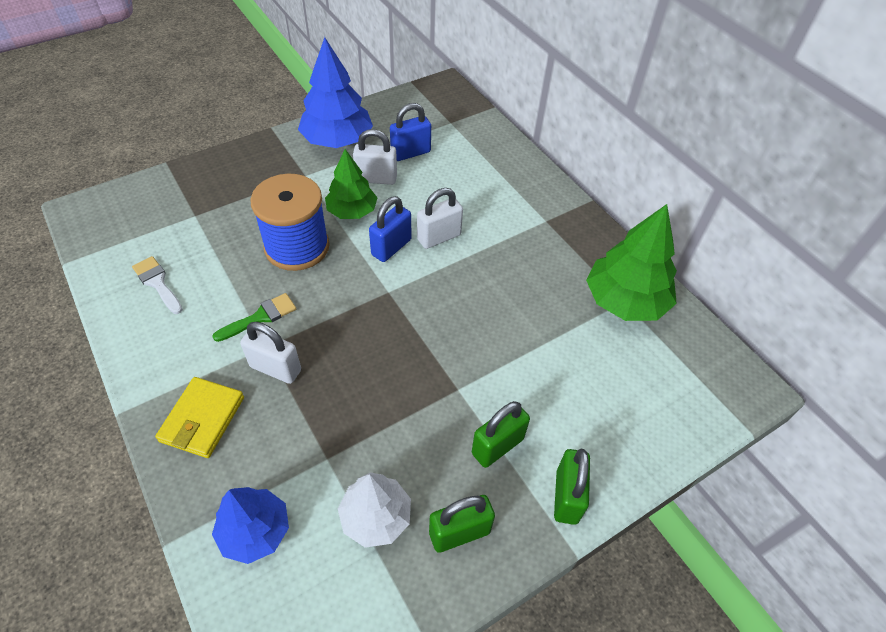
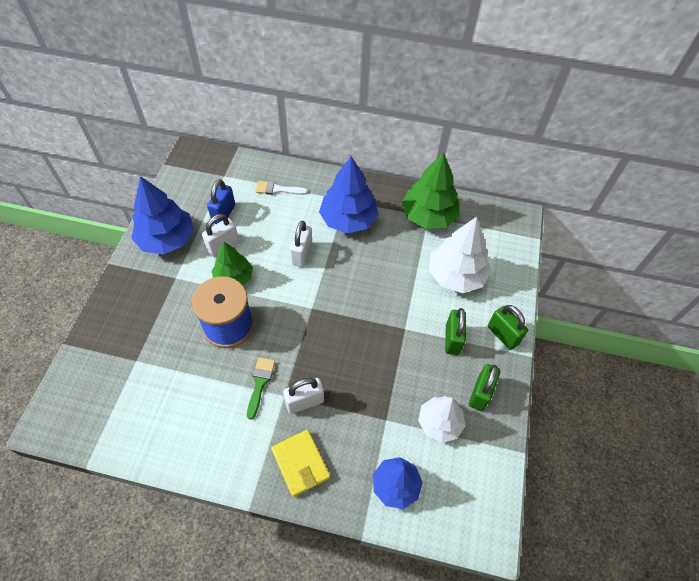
camera: 45 degrees left, 5 degrees up
(157, 283) = (170, 420): white brush -> white brush (277, 189)
(391, 247) = (283, 281): blue padlock -> none
(526, 240) = (348, 219): none -> blue tree
(584, 385) = (456, 275): none -> white tree

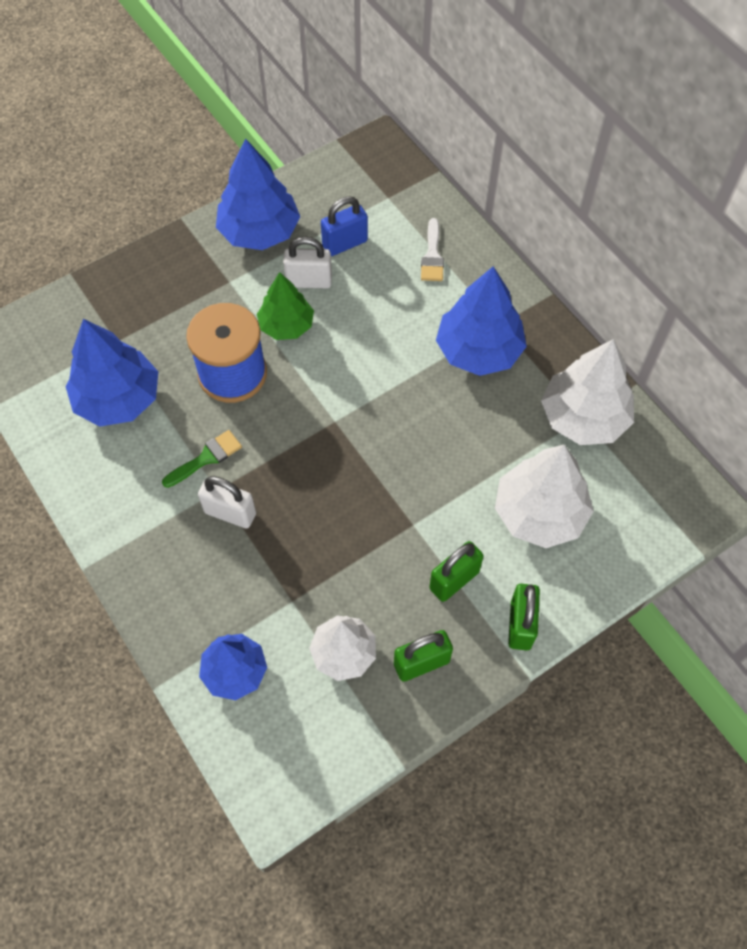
camera: 45 degrees right, 5 degrees up
(171, 392) = (118, 399): none -> blue tree
(277, 189) = (432, 255): white brush -> white brush turned 135 degrees counterclockwise
(300, 463) = (167, 569): yellow wallet -> none
(302, 254) = (384, 353): white padlock -> none
(428, 216) = (584, 417): green tree -> white tree

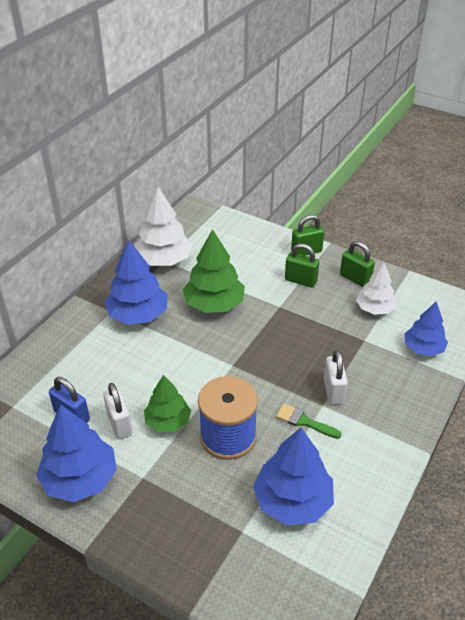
camera: 115 degrees left, 20 degrees down
(432, 255) = (64, 361): white brush -> none
(457, 444) = (214, 304): none -> green tree
(539, 513) = (237, 261): white tree -> none

